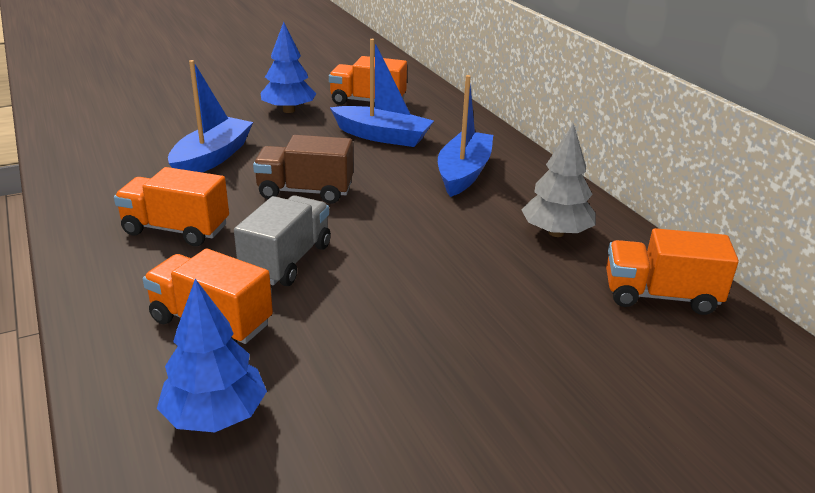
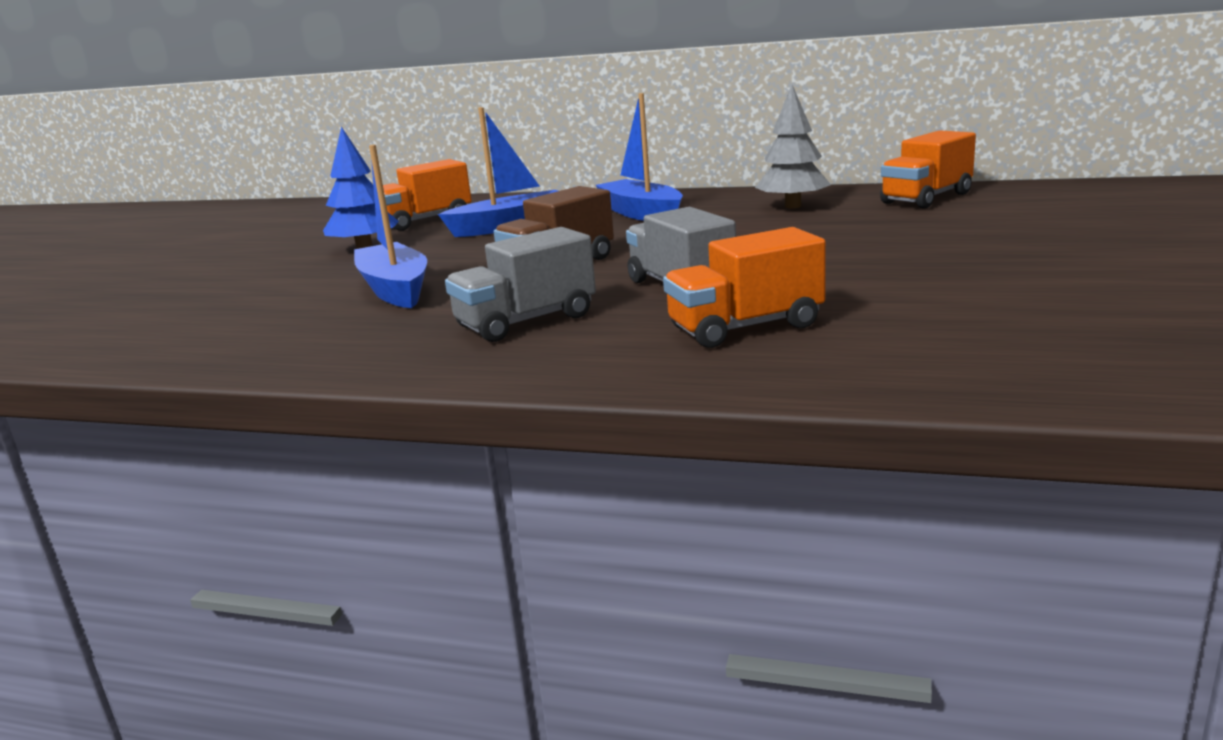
camera: 45 degrees left, 10 degrees down
(176, 229) = (526, 321): orange truck -> grey truck
(215, 415) = (912, 344): blue tree -> none

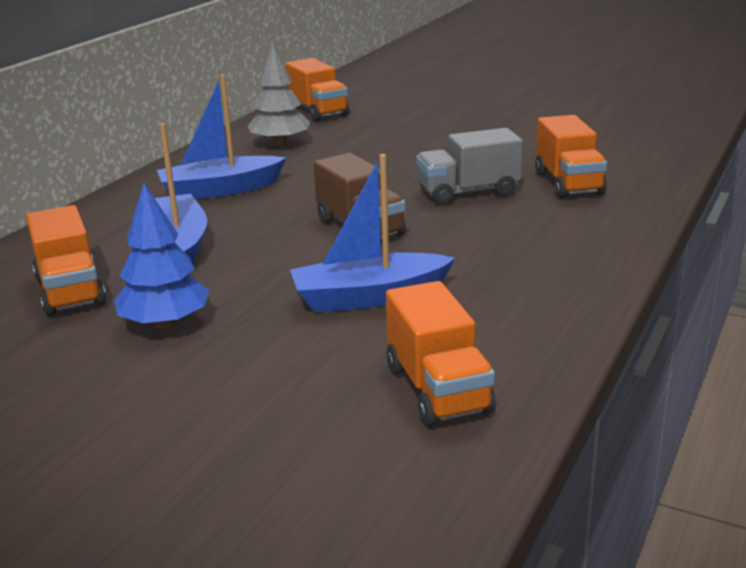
camera: 80 degrees left, 5 degrees up
(214, 331) = (438, 389): none -> orange truck
(526, 321) = (512, 242): grey truck -> none

